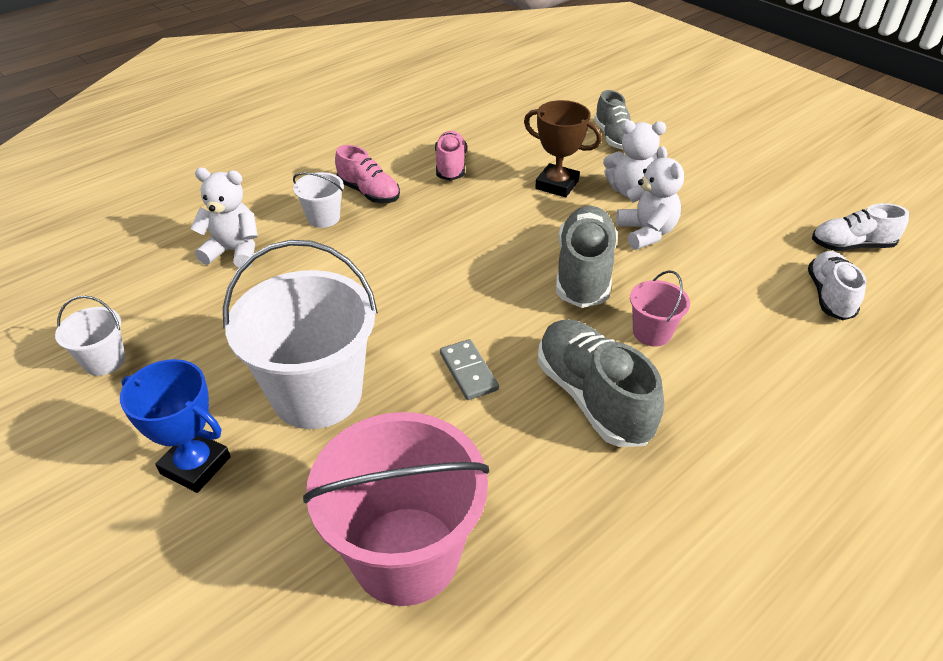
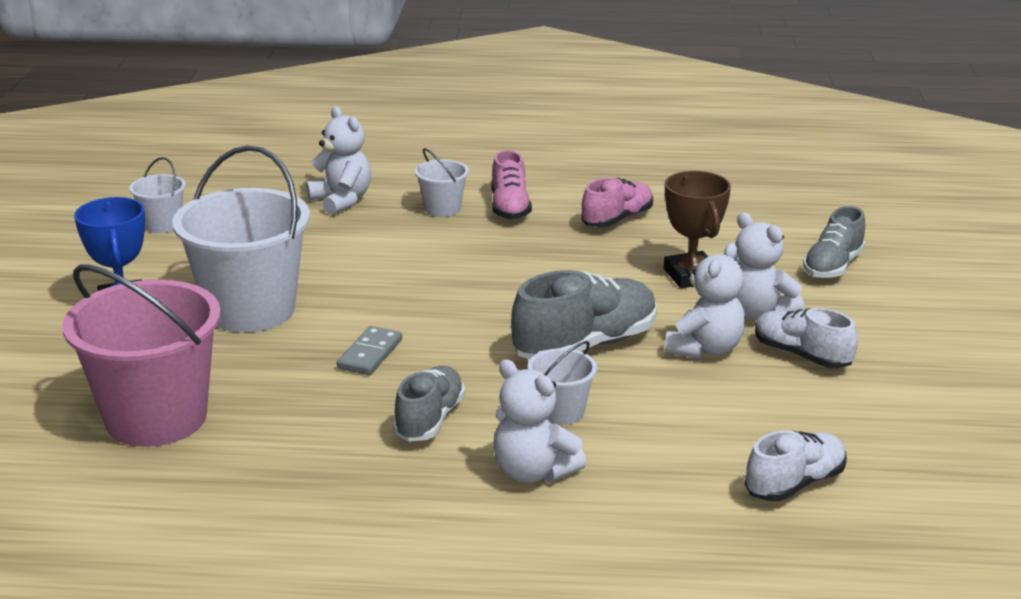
camera: 45 degrees right, 15 degrees down
(592, 397) = (429, 419): grey shoe -> grey shoe, size x0.64
(652, 332) = (561, 412): pink bucket -> white bucket
(712, 391) = (533, 472): none -> white teddy bear
(851, 246) = (915, 467): white shoe -> white shoe (801, 355)

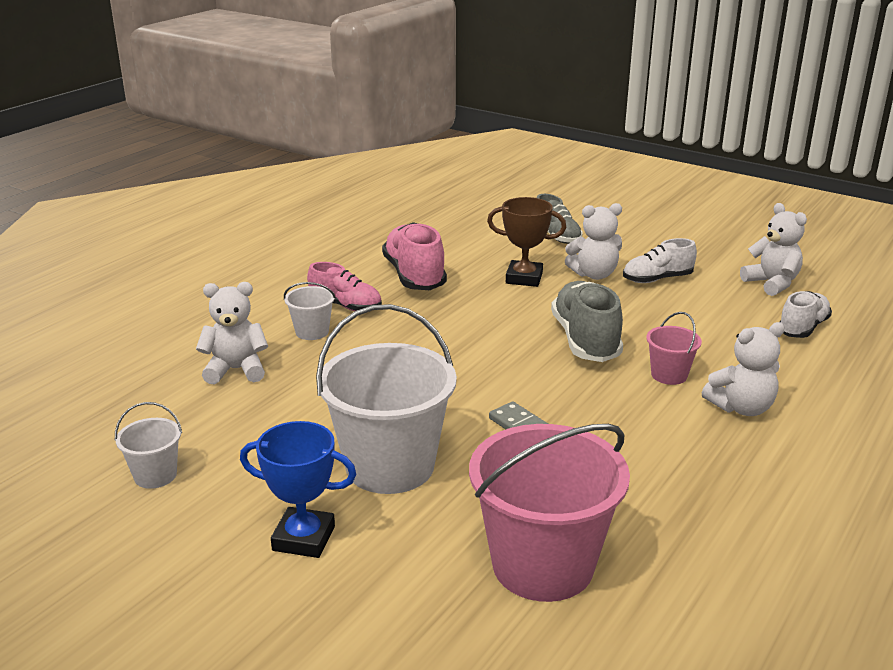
camera: 60 degrees left, 0 degrees up
(429, 419) = (643, 428): grey shoe -> none
(561, 412) = (669, 375): white bucket -> pink bucket
(617, 219) = (414, 276): pink shoe -> pink shoe, size x1.55
(705, 349) = (625, 304): white teddy bear -> white teddy bear (772, 283)
(795, 484) = (802, 328): white shoe -> white shoe turned 45 degrees clockwise

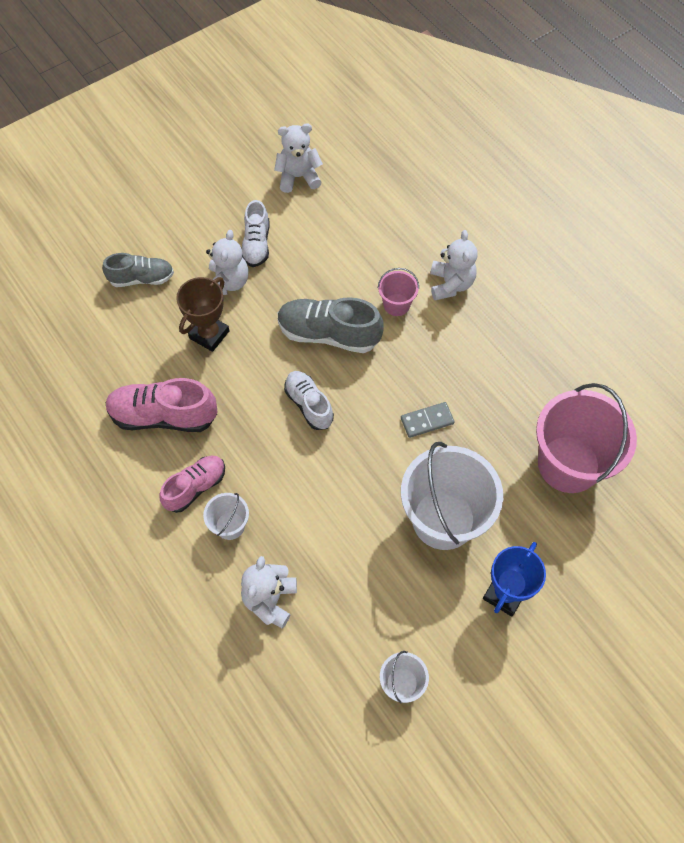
camera: 70 degrees left, 35 degrees up
(802, 328) = (368, 195): white shoe -> white shoe (309, 405)

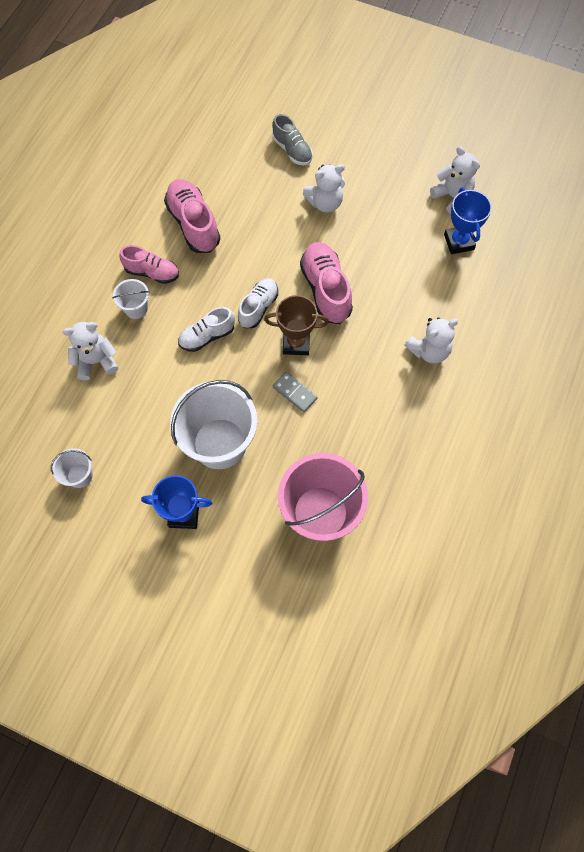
camera: 60 degrees right, 5 degrees up
(209, 335) = (274, 215): brown trophy -> brown trophy (296, 343)
(256, 244) = (371, 203): white shoe -> white shoe (207, 336)
(328, 334) = (325, 290): grey shoe -> pink shoe
(351, 199) = (459, 242): none -> blue trophy
(396, 305) = (383, 322): pink bucket -> none

